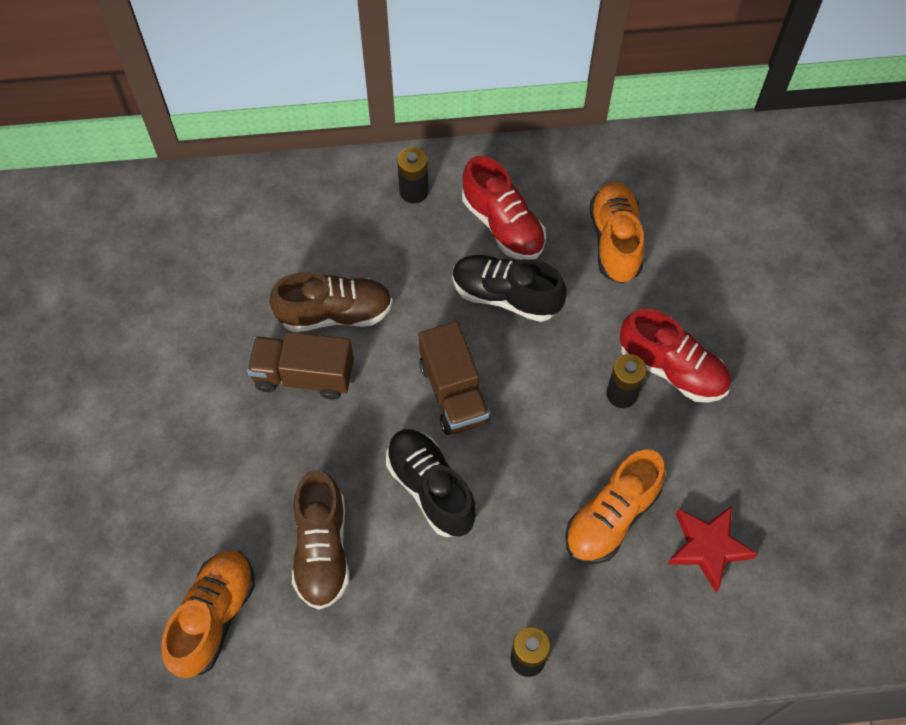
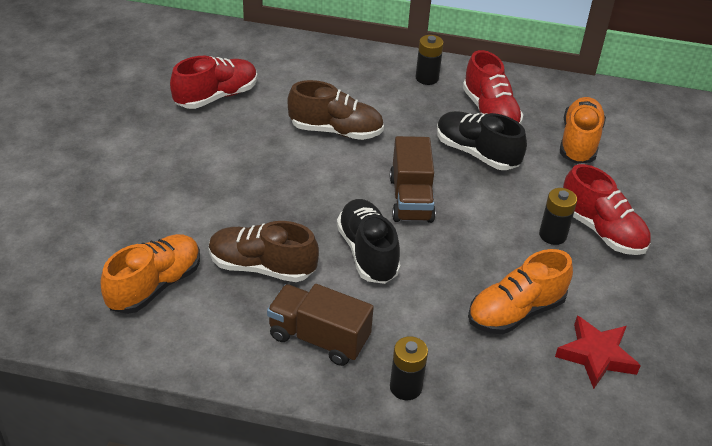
camera: 15 degrees right, 20 degrees down
(174, 304) = (216, 96): none -> red shoe
(304, 376) = (295, 160): brown truck -> brown truck (319, 338)
(322, 549) = (262, 267): brown shoe -> brown shoe turned 90 degrees clockwise

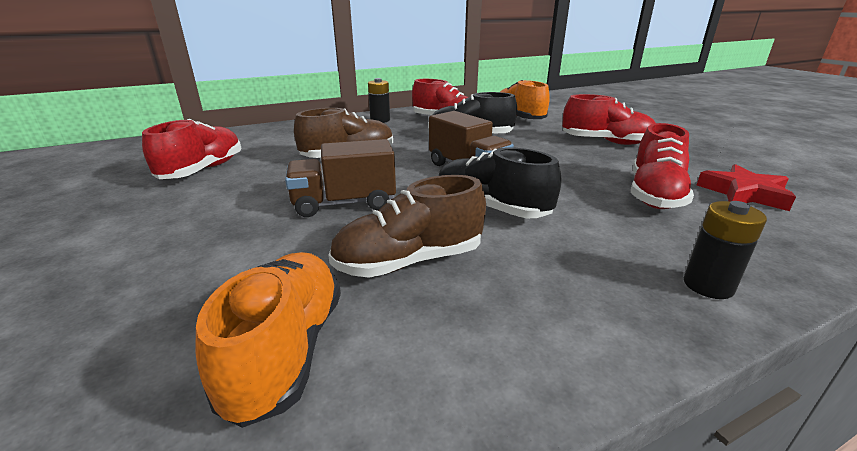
camera: 35 degrees left, 15 degrees down
(319, 338) = (564, 291): brown truck -> brown truck (344, 204)
(515, 312) = (654, 194): orange shoe -> red shoe
(552, 235) = (587, 153): black battery -> none

